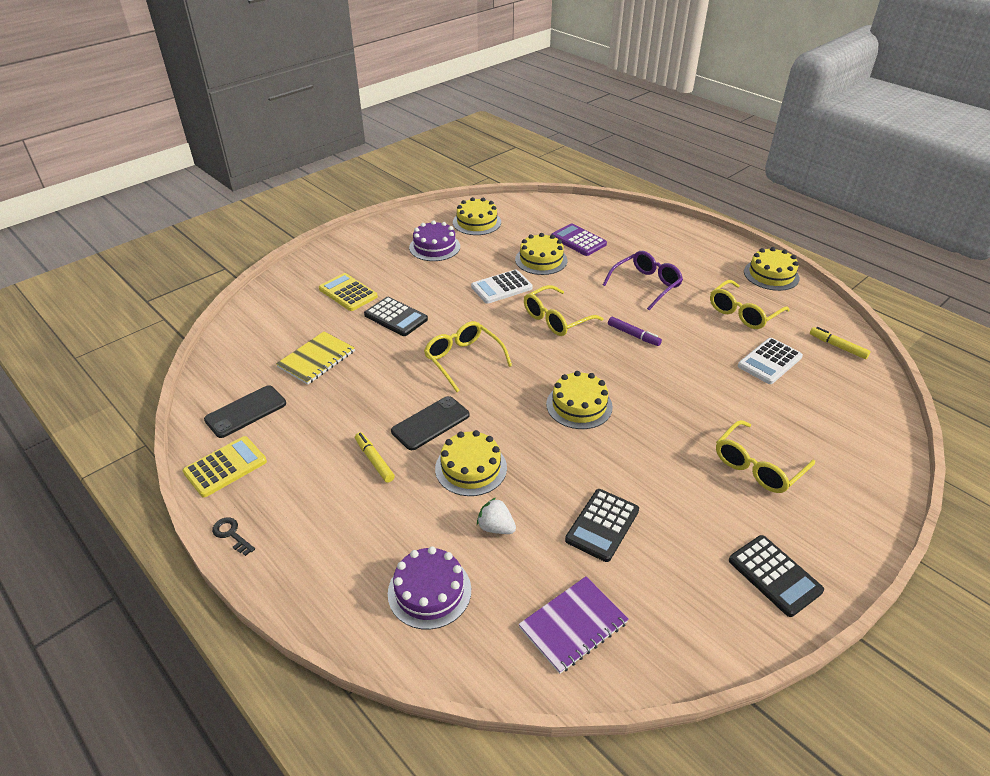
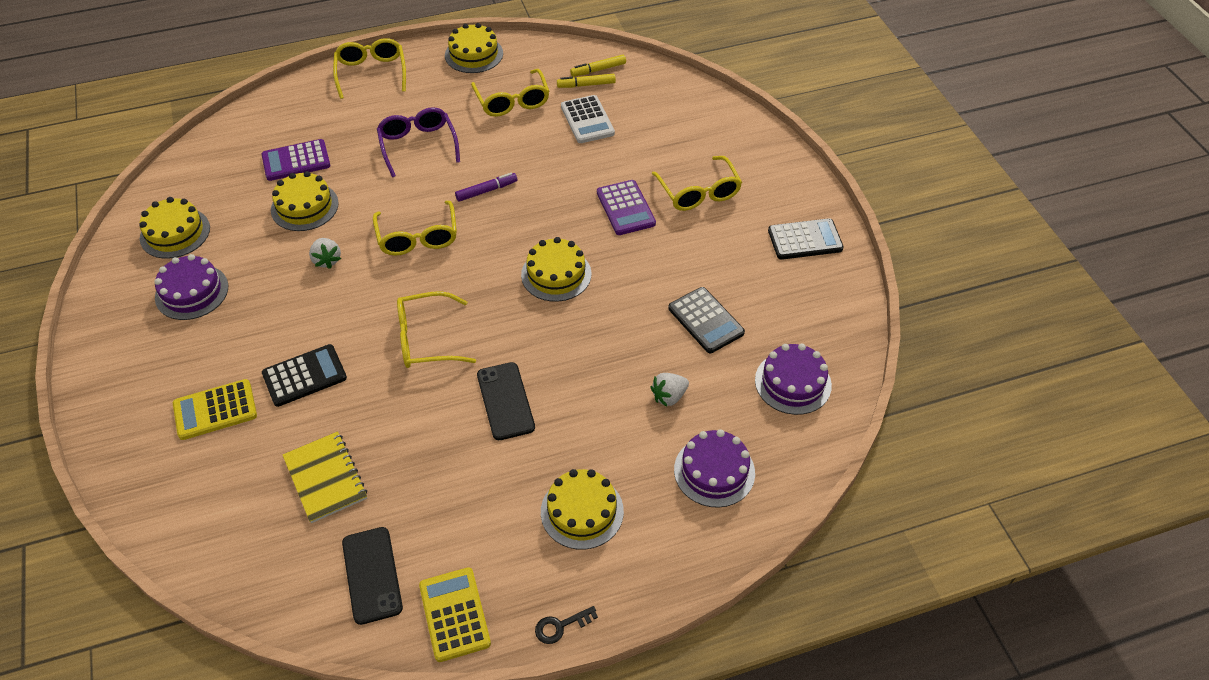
camera: 65 degrees left, 10 degrees up
(374, 460) = (529, 467): yellow marker -> yellow marker (586, 85)
(471, 468) = (587, 389): yellow cake -> yellow cake (582, 511)
(501, 287) = (327, 260): white calculator -> white strawberry
(573, 625) = (793, 382): purple notebook -> purple cake
(690, 422) = (625, 208): none -> purple calculator
(694, 238) = (371, 73): none -> yellow glasses

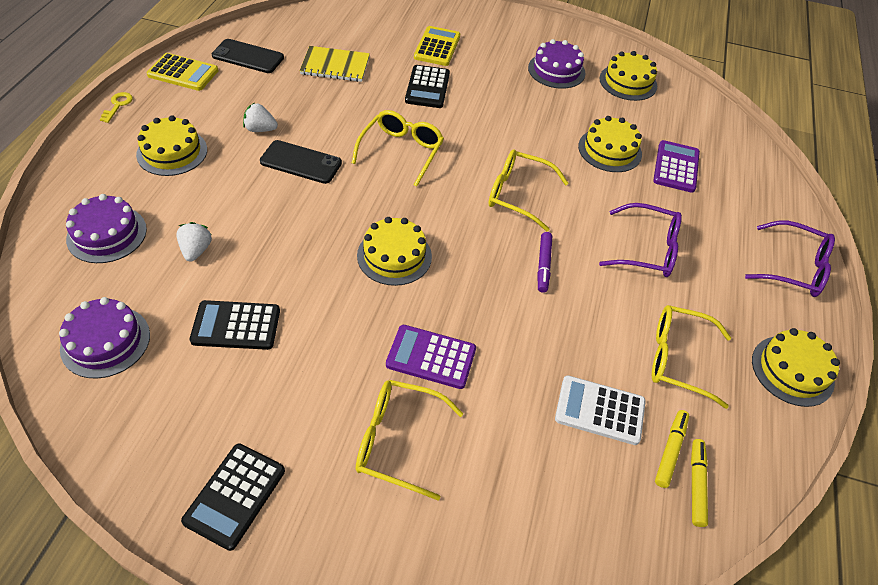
camera: 120 degrees right, 0 degrees up
(327, 260) = (534, 138): white strawberry -> white strawberry (260, 129)
(371, 73) = (793, 268): yellow glasses -> purple glasses
(560, 626) = (118, 105): black key -> yellow key

